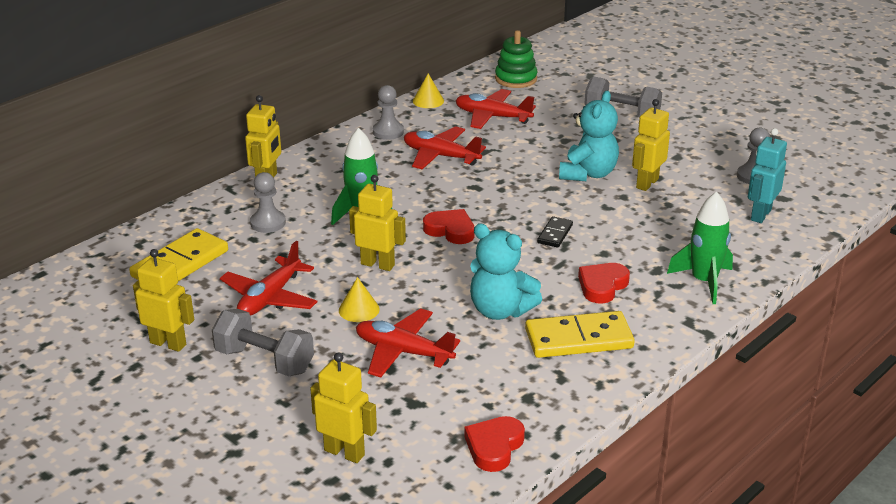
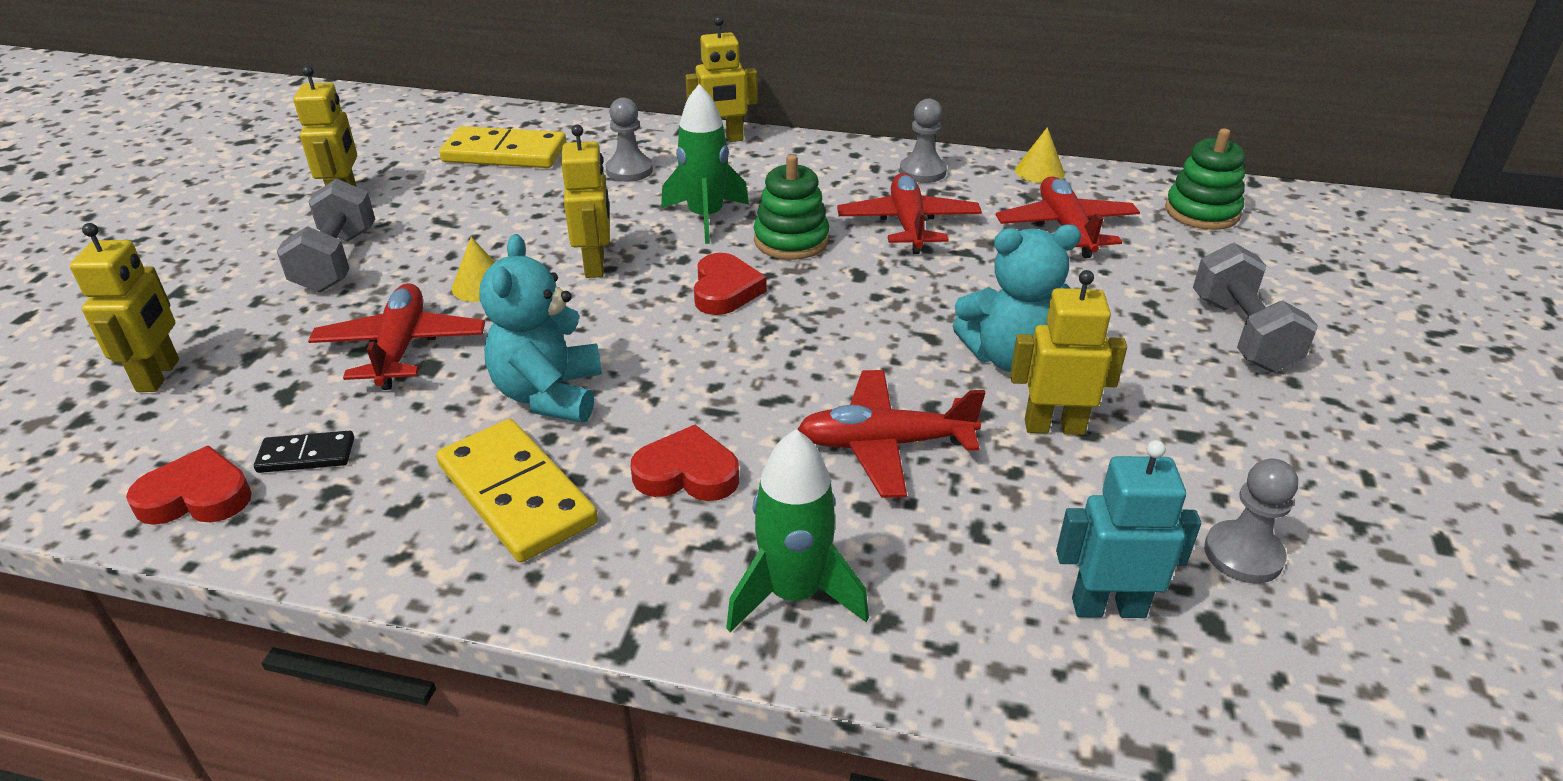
camera: 60 degrees right, 5 degrees up
(270, 298) = (470, 222): red plane -> red plane (885, 444)
(419, 195) = (791, 240): none -> green stacking toy
(555, 234) = (799, 380): black domino -> black domino (306, 455)

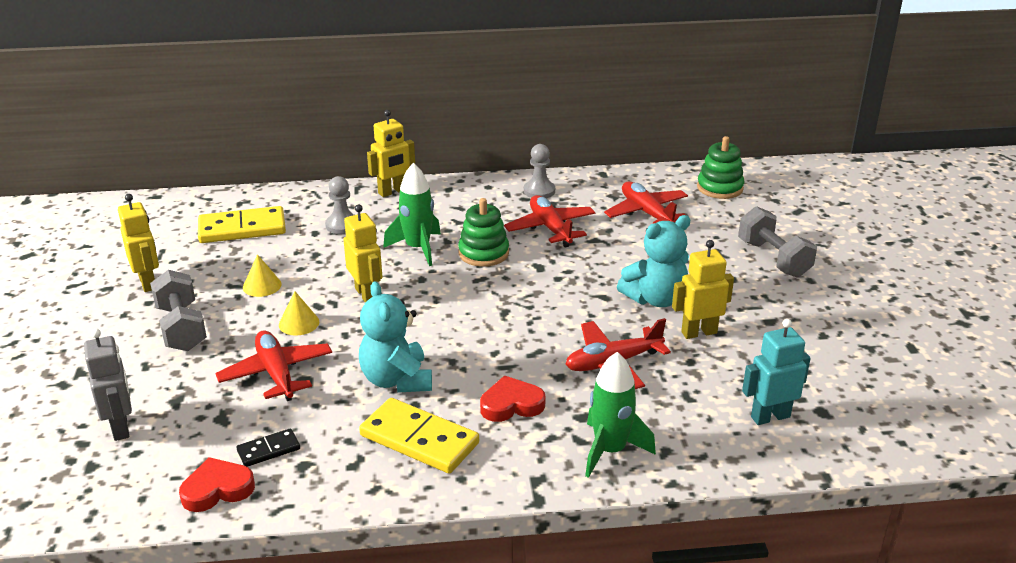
camera: 20 degrees left, 5 degrees down
(159, 375) = (121, 427): yellow robot -> grey robot
(725, 290) = (462, 293): red heart -> none
(1039, 171) = (612, 178): yellow cone -> yellow cone (262, 285)
(1243, 554) = (822, 375): grey pawn -> none

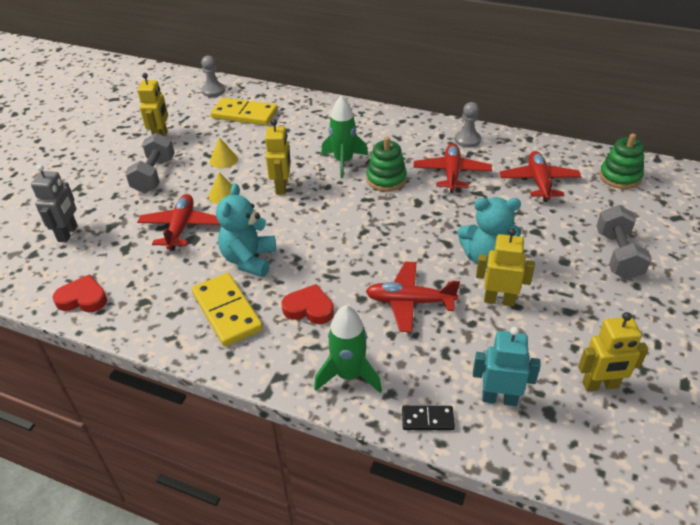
camera: 30 degrees right, 10 degrees up
(268, 450) = (132, 282): black domino -> black domino (427, 419)
(342, 225) = (308, 129): grey pawn -> grey pawn (213, 91)
(392, 191) = (361, 112): yellow robot -> yellow robot (600, 385)

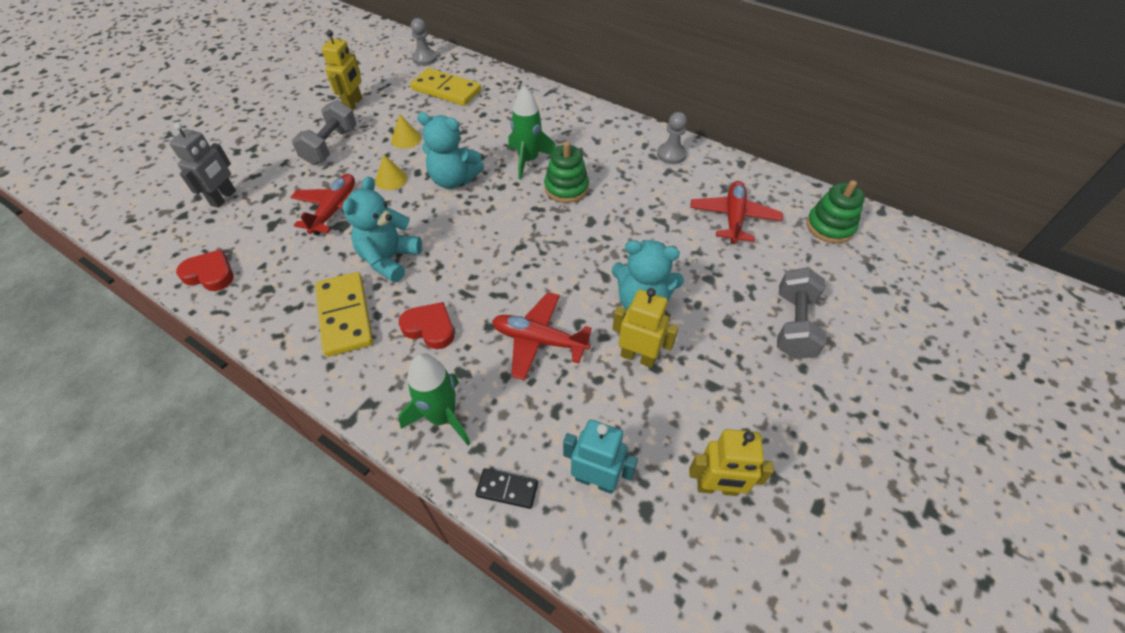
camera: 10 degrees right, 10 degrees up
(282, 187) = (454, 180): yellow robot -> turquoise teddy bear
(451, 173) = (639, 192): red plane -> none

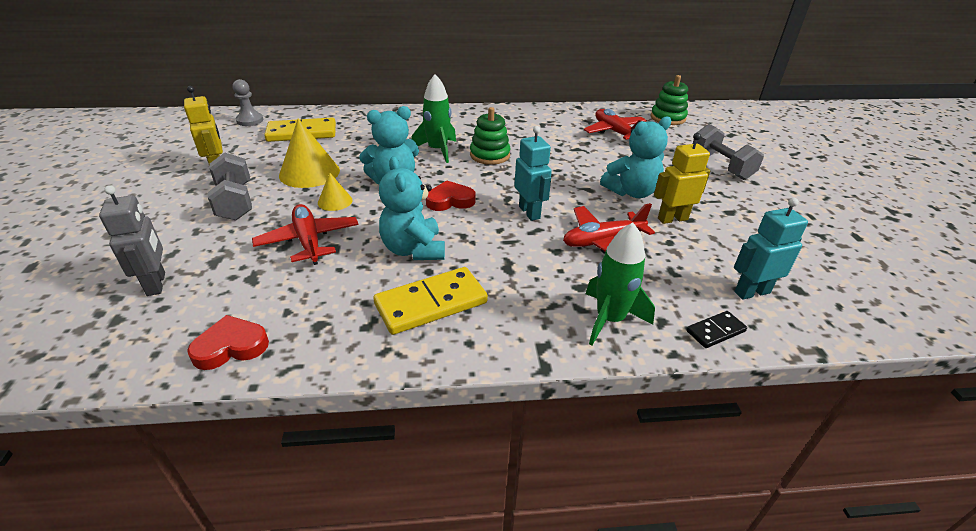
camera: 40 degrees left, 15 degrees down
(345, 316) = (431, 303): yellow domino -> yellow domino turned 60 degrees counterclockwise
(406, 139) = (309, 172): yellow cone -> yellow cone, size x1.88
(430, 328) = (515, 274): red heart -> red heart (450, 200)
(518, 272) = (529, 212): none -> turquoise robot
(671, 154) = (531, 116): grey pawn -> none
(717, 487) = (808, 256): yellow robot -> none

